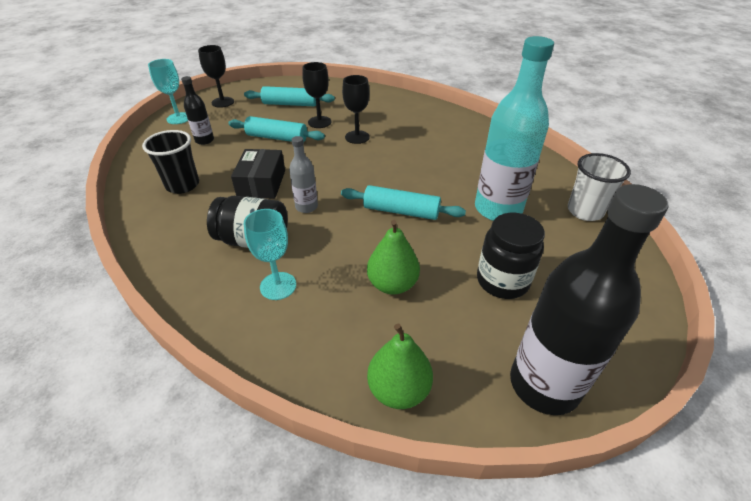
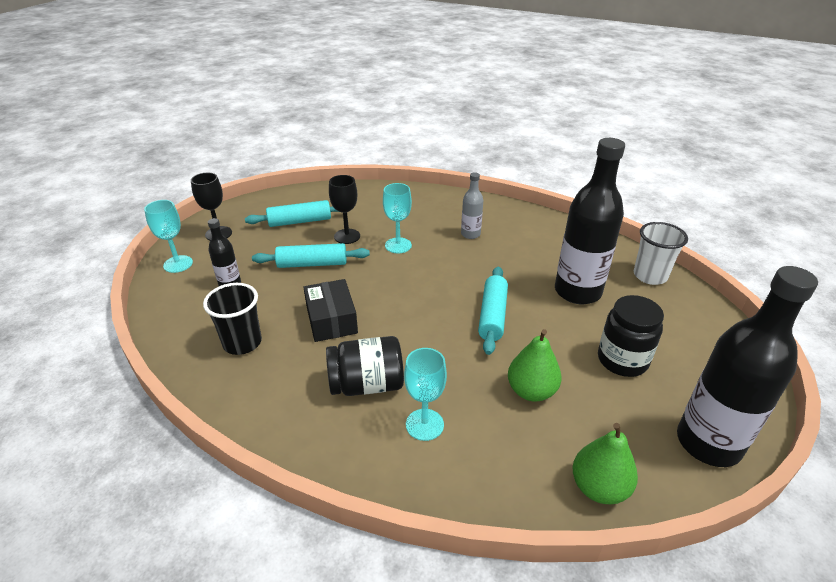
camera: 20 degrees left, 5 degrees down
(306, 207) = (397, 334): grey bottle -> grey bottle (470, 234)
(357, 137) = (398, 245): black goblet -> turquoise goblet
(401, 211) = (492, 315): turquoise rolling pin -> turquoise rolling pin turned 75 degrees counterclockwise
(498, 209) = (577, 291): turquoise bottle -> black bottle

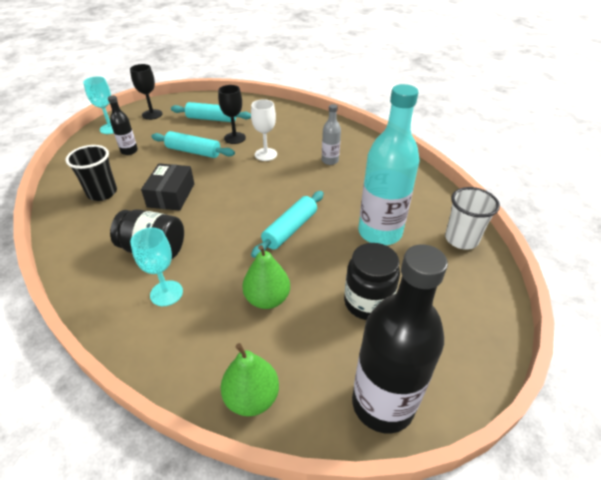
camera: 25 degrees right, 5 degrees up
(398, 245) = (265, 154): turquoise goblet -> white goblet
(577, 291) = (380, 232): black bottle -> turquoise bottle

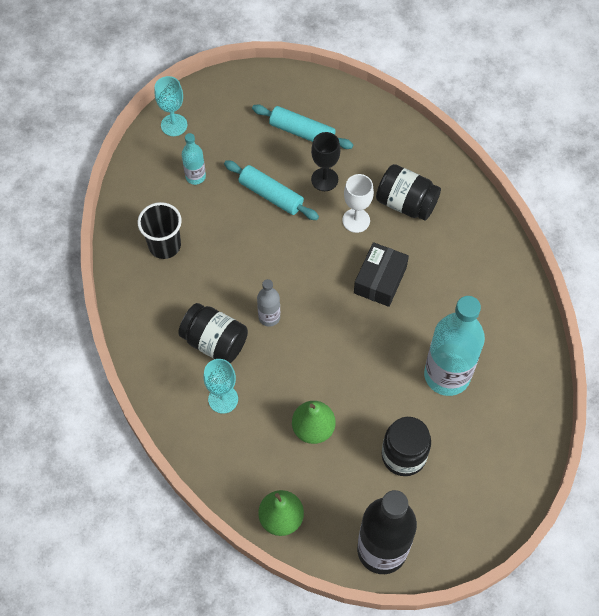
camera: 15 degrees right, 20 degrees up
(129, 151) = (195, 176): black bottle -> turquoise bottle
(152, 114) = (227, 105): black goblet -> none
(171, 195) = (238, 267): black box -> black box (380, 280)
(290, 229) = (355, 348): turquoise rolling pin -> none
(301, 140) = (406, 203): none -> black jar
(330, 160) = (430, 249): grey bottle -> grey bottle (269, 317)
(461, 239) = (528, 405): white cup -> none

